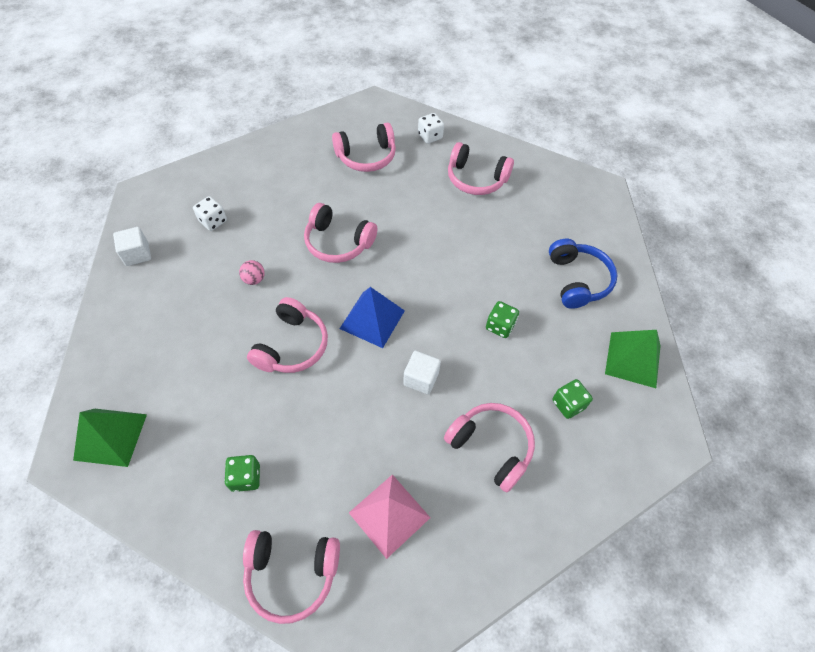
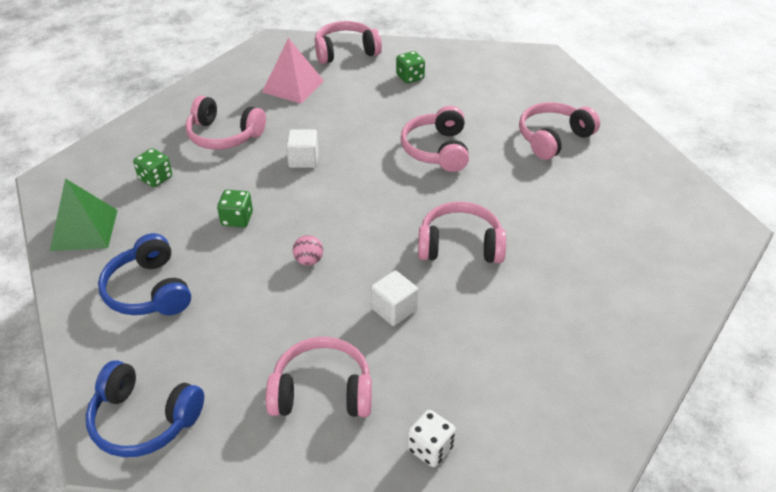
camera: 160 degrees right, 15 degrees down
(111, 436) = (526, 70): green pyramid -> none
(137, 254) = (655, 173): white cube -> white cube (394, 309)
(213, 221) = (618, 224): white dice -> none
(254, 279) = (518, 186): pink ball -> pink ball (308, 261)
(366, 156) = (506, 372): pink headphones -> pink headphones (553, 138)
(372, 319) = (375, 188): blue pyramid -> none
(582, 195) = (144, 420): none -> blue headphones

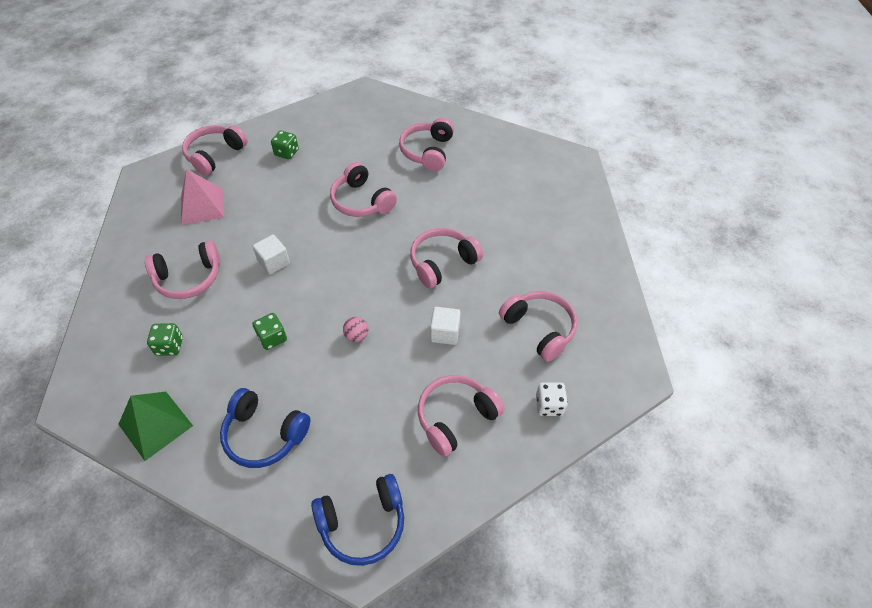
camera: 40 degrees left, 10 degrees up
(500, 368) = (539, 329): none -> pink headphones

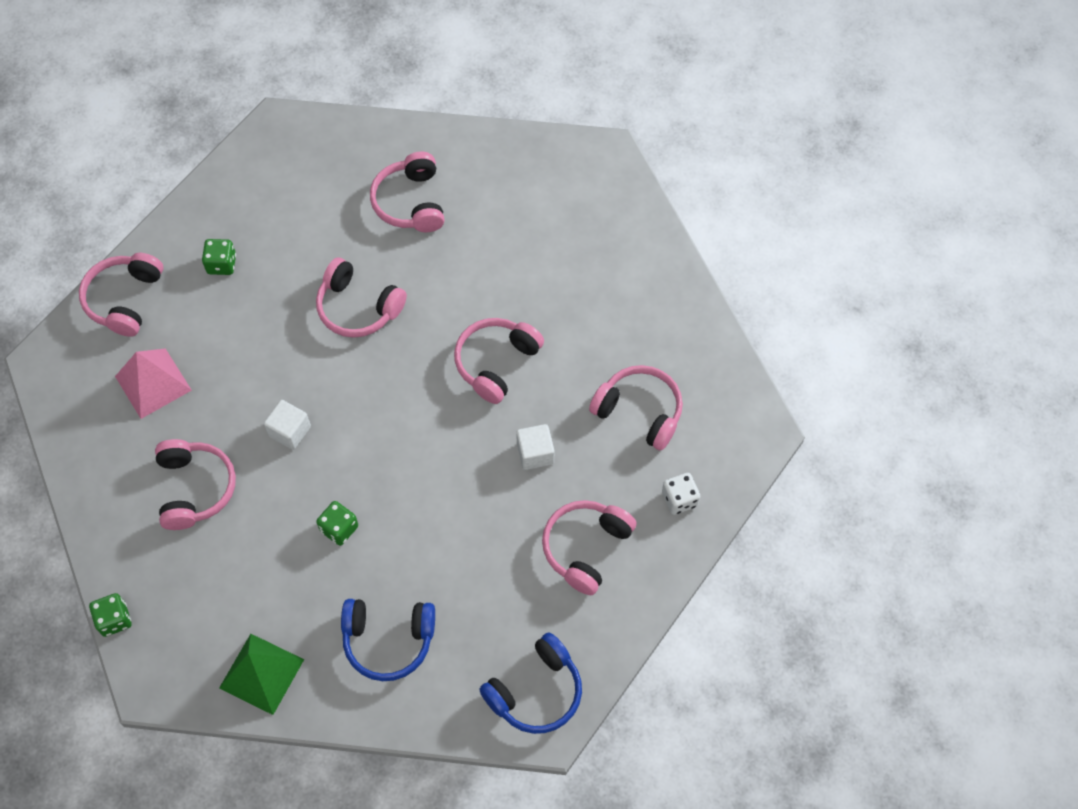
camera: 20 degrees left, 10 degrees up
(169, 346) = (223, 580): green dice -> green dice (114, 619)
(189, 278) = (195, 488): pink headphones -> pink headphones turned 60 degrees counterclockwise
(356, 336) = (436, 492): pink ball -> none

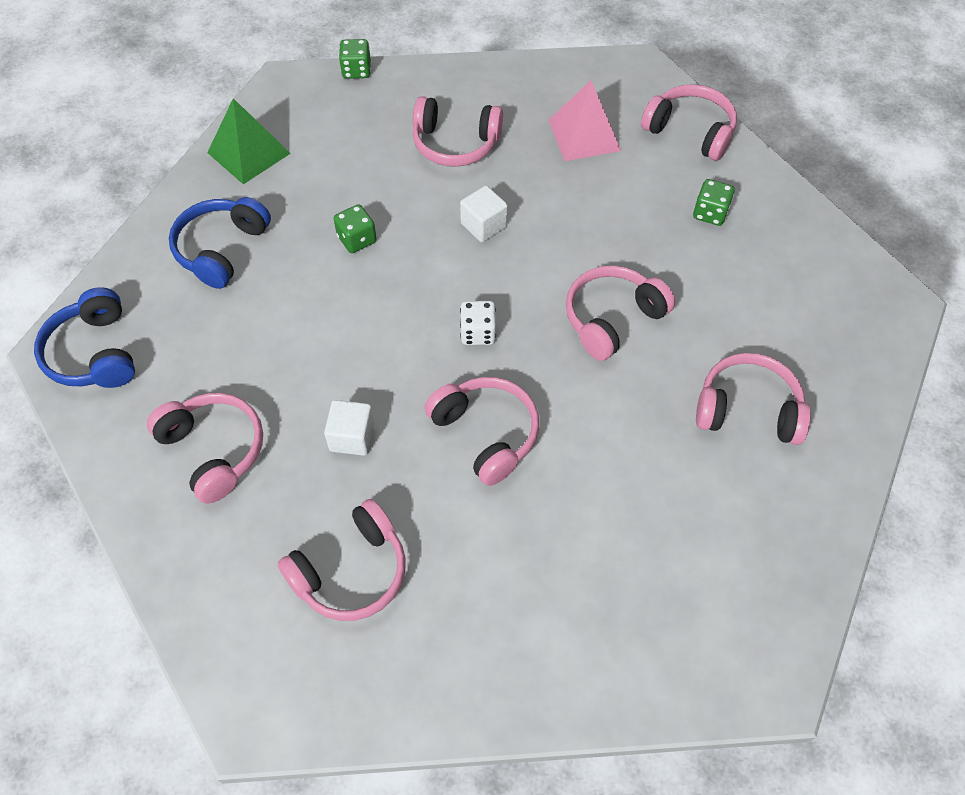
camera: 110 degrees right, 5 degrees down
(679, 499) = (215, 574): white dice -> white dice (478, 333)

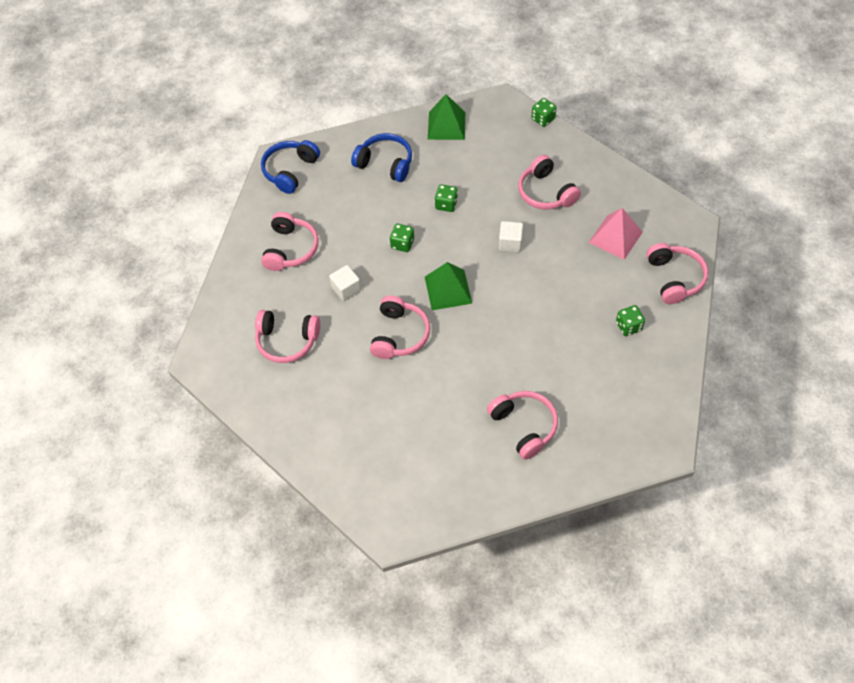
camera: 50 degrees right, 0 degrees up
(221, 249) = (385, 163): blue headphones -> blue headphones turned 45 degrees clockwise
(358, 325) = (402, 244): none -> green dice
(478, 333) = (448, 290): white dice -> green pyramid
(612, 318) = (515, 334): pink headphones -> none

